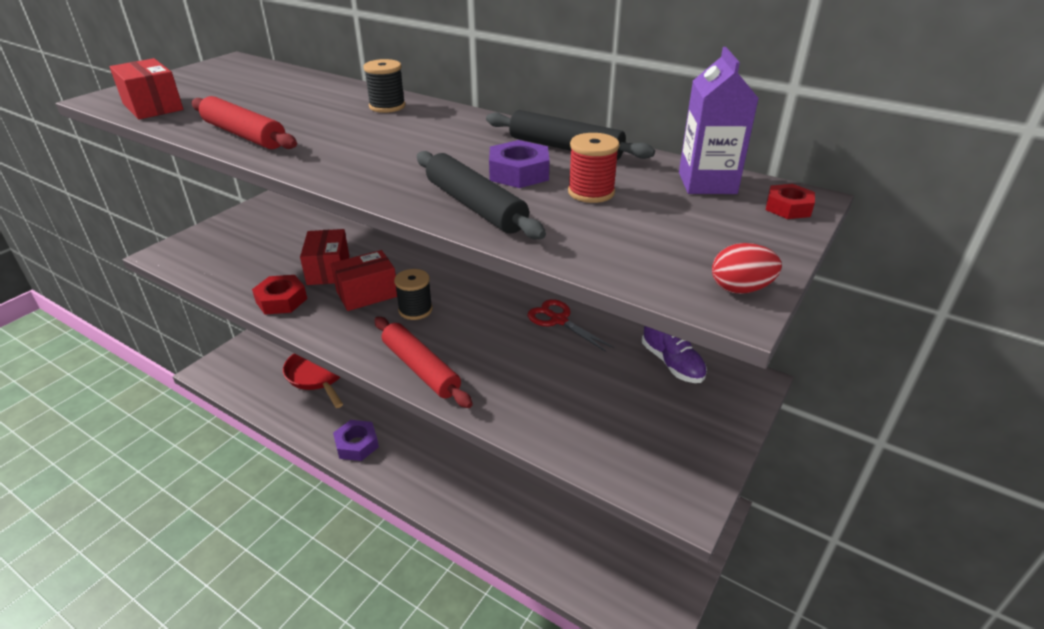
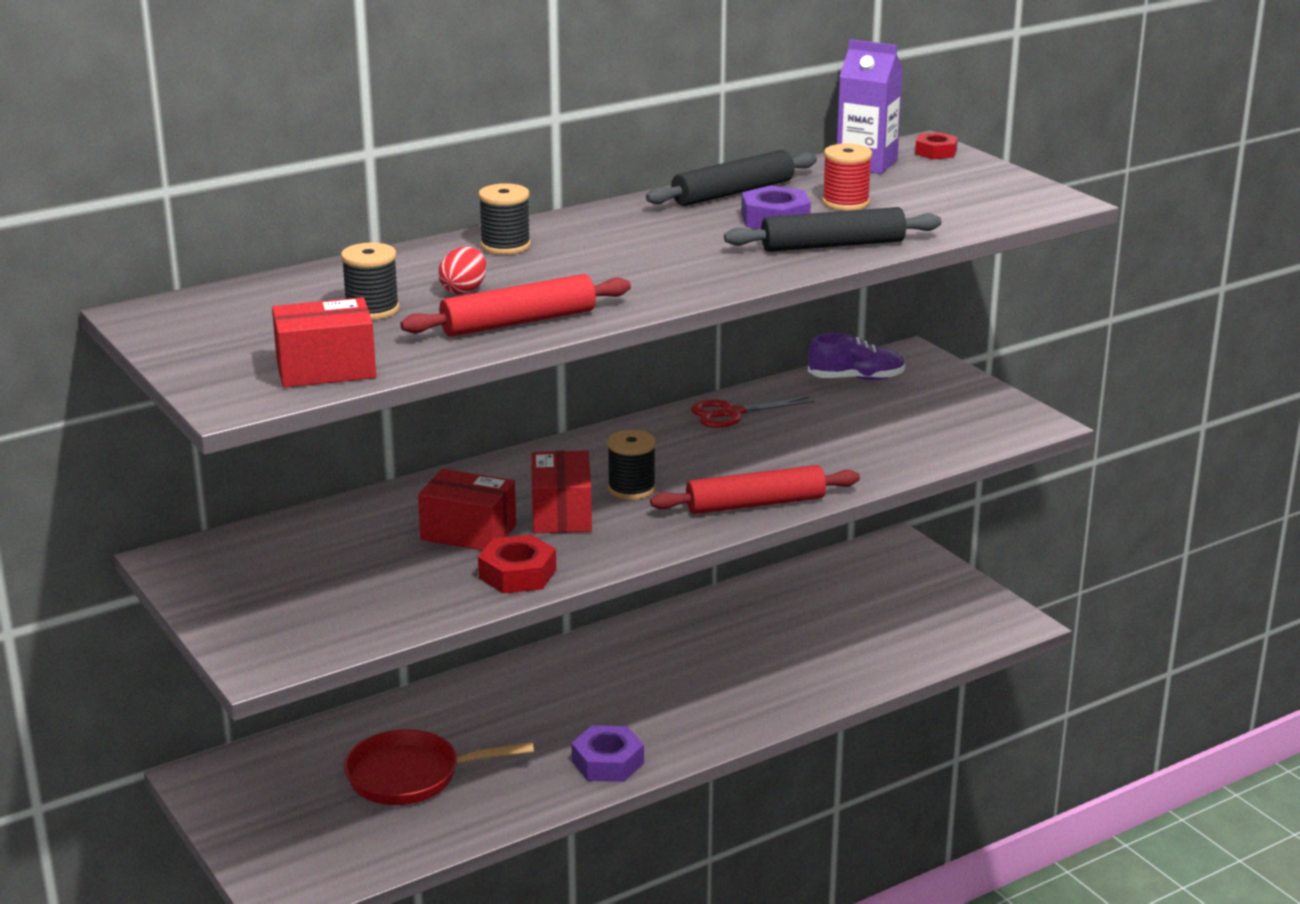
camera: 65 degrees left, 10 degrees down
(254, 98) = (372, 310): none -> black spool
(740, 289) = (1043, 195): red egg -> red egg (464, 290)

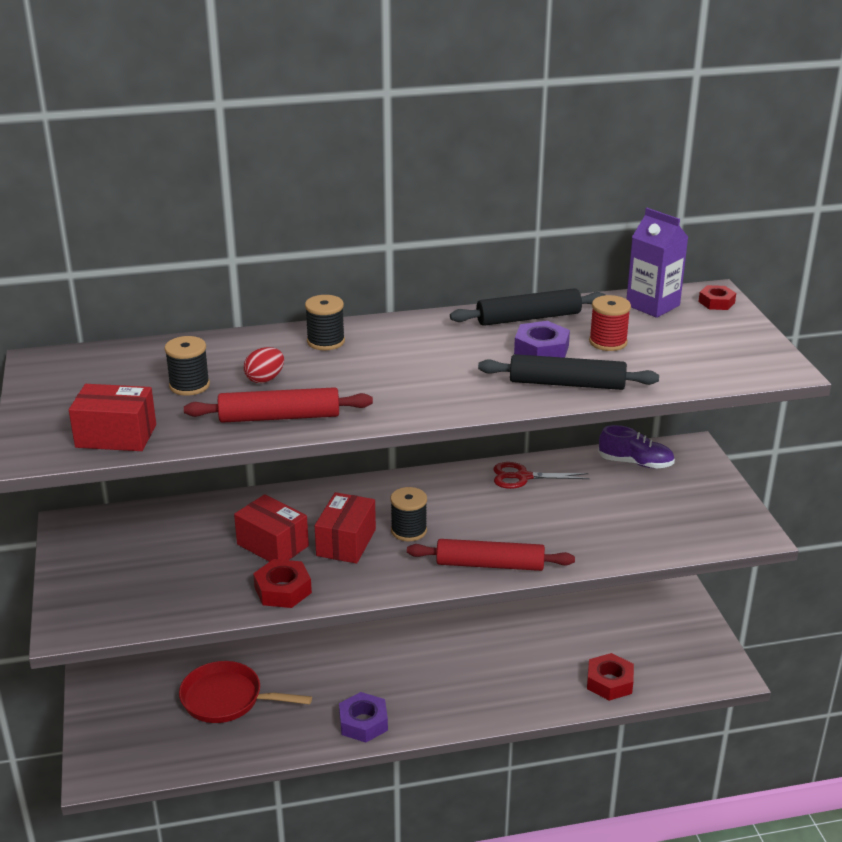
camera: 20 degrees right, 5 degrees up
(883, 658) = (609, 682): none -> red nut

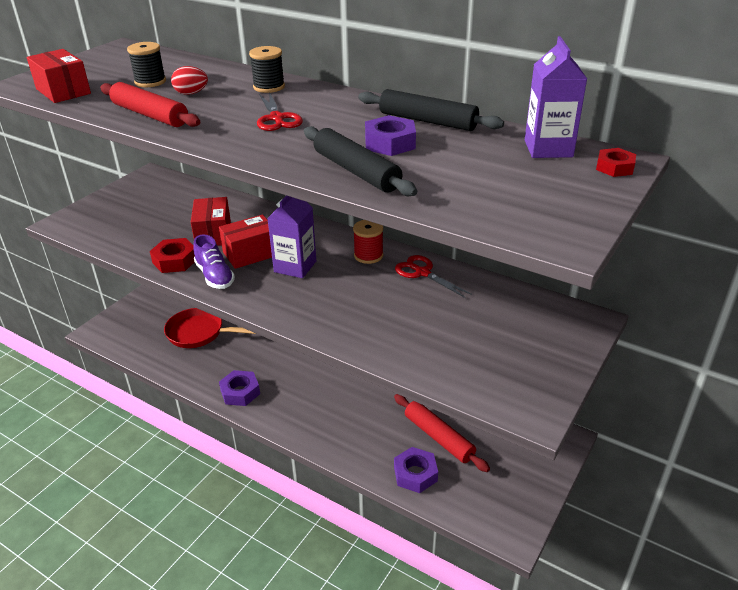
camera: 45 degrees right, 5 degrees up
(227, 699) = (199, 333): red pan -> red pan turned 45 degrees counterclockwise
(405, 368) = (277, 118): none -> red scissors
(409, 531) = (295, 266): black spool -> purple carton
(490, 565) = (304, 315): red rolling pin -> red rolling pin (438, 437)
(608, 342) = (451, 158): red spool -> red spool (368, 255)
(609, 682) = (415, 474): red nut -> purple nut
(635, 463) = (523, 306): purple shoe -> purple shoe (215, 276)

